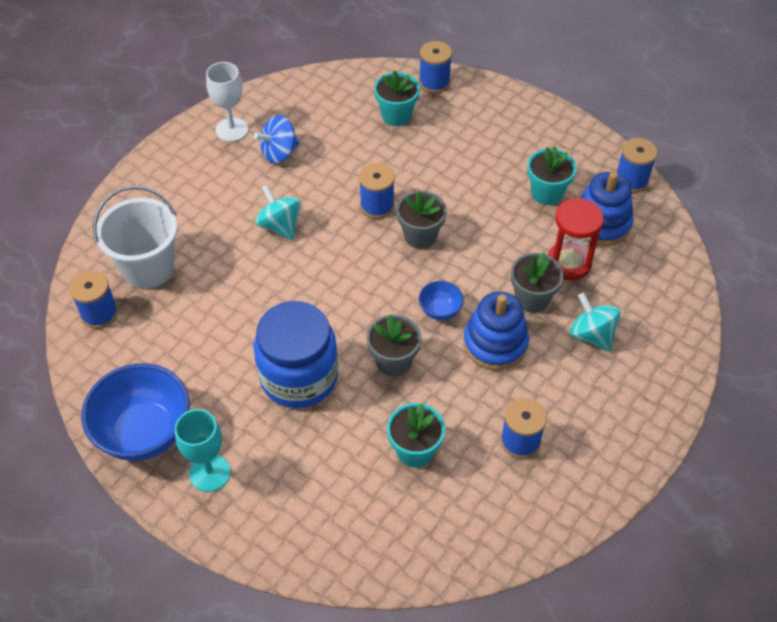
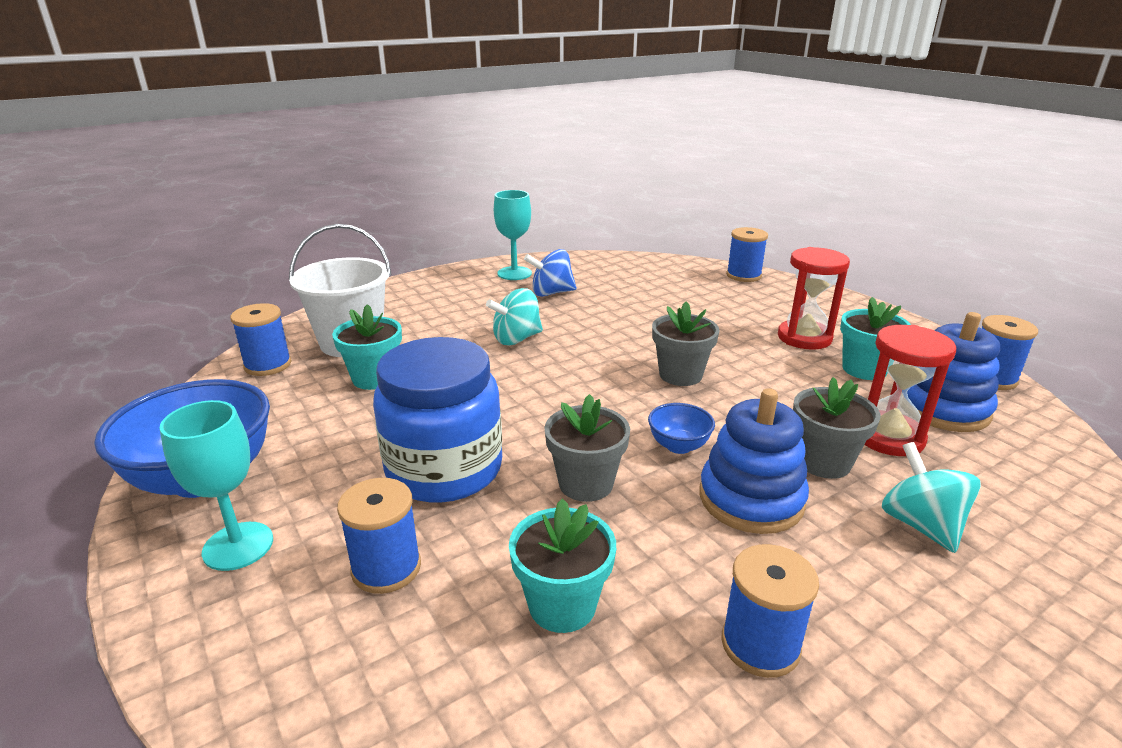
camera: 20 degrees right, 25 degrees down
(232, 130) = (514, 273): white goblet -> turquoise goblet
(280, 226) = (516, 339): turquoise spinning top -> turquoise spinning top turned 105 degrees counterclockwise
(377, 206) = (638, 343): blue spool -> blue spool (386, 568)
(396, 115) = (692, 289): turquoise flower pot -> turquoise flower pot (374, 378)
(499, 164) = (804, 338): none -> red hourglass

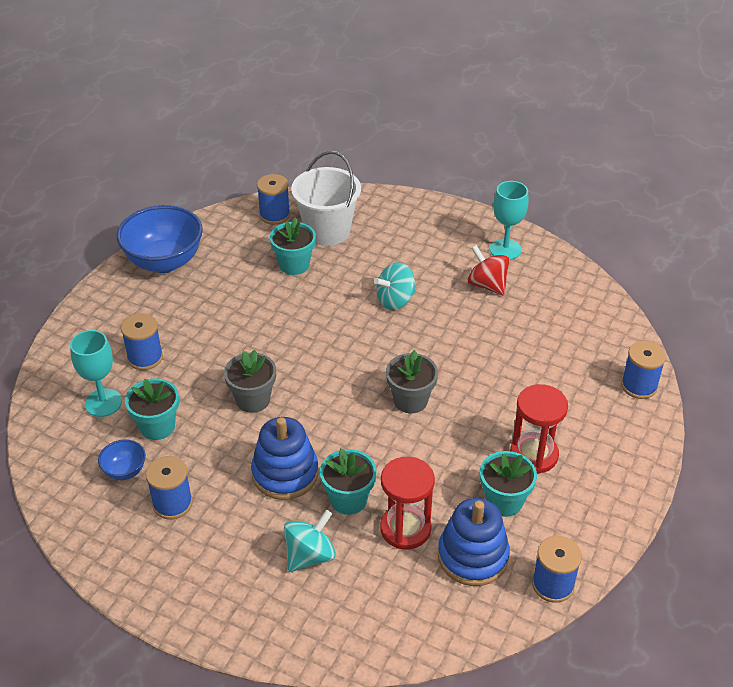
camera: 60 degrees right, 15 degrees up
(238, 546) = (129, 303): turquoise goblet -> turquoise goblet (103, 403)
(444, 469) = (227, 340): blue jar -> none
(516, 339) = (395, 300): turquoise spinning top -> turquoise spinning top turned 60 degrees counterclockwise
(551, 293) = (487, 285): blue spinning top -> red spinning top
(678, 446) = (318, 426): blue bowl -> blue bowl (125, 471)
(823, 462) = (348, 499): grey flower pot -> turquoise flower pot

